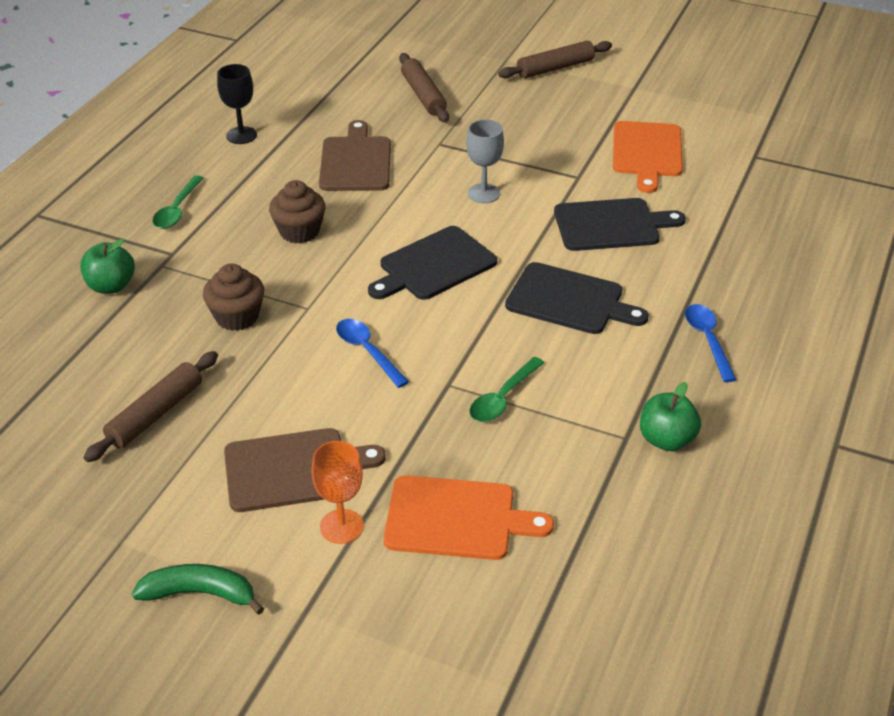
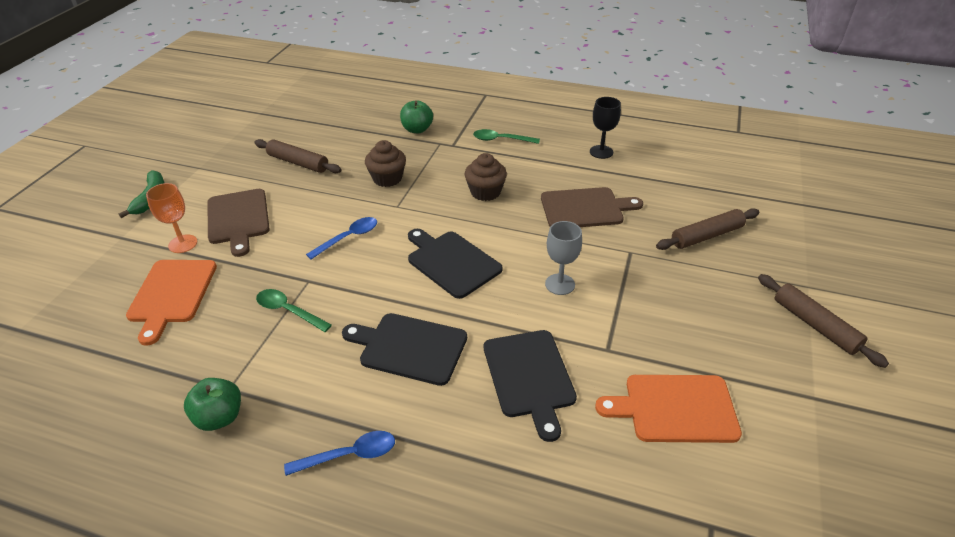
camera: 85 degrees right, 0 degrees up
(569, 300) = (409, 347): black cutting board -> black cutting board turned 90 degrees clockwise

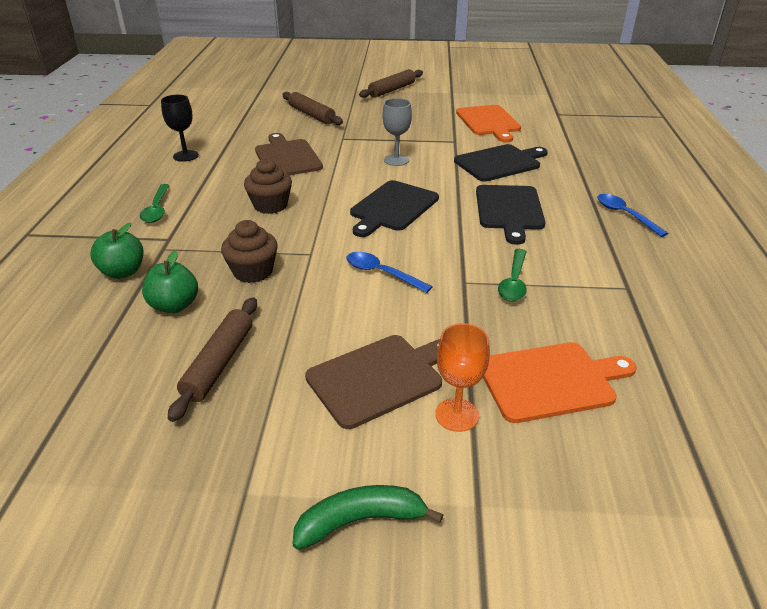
camera: 105 degrees left, 5 degrees down
(219, 417) = (657, 282): green apple -> green apple (174, 306)

